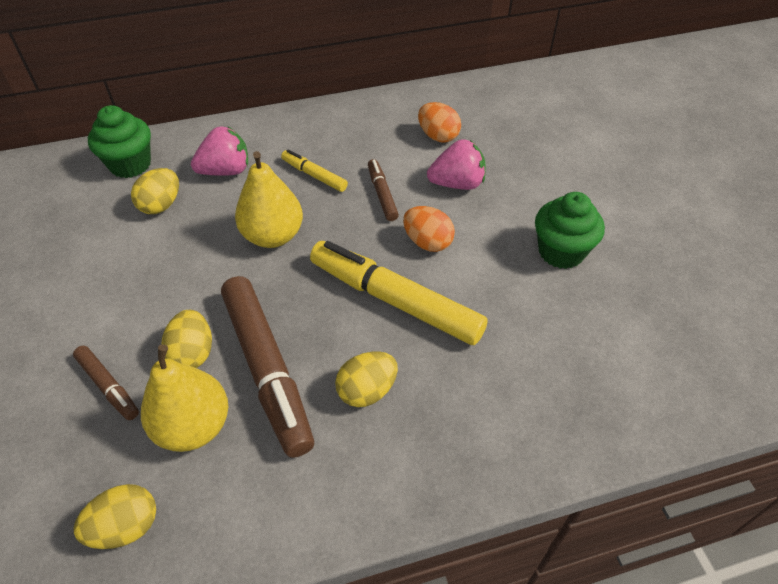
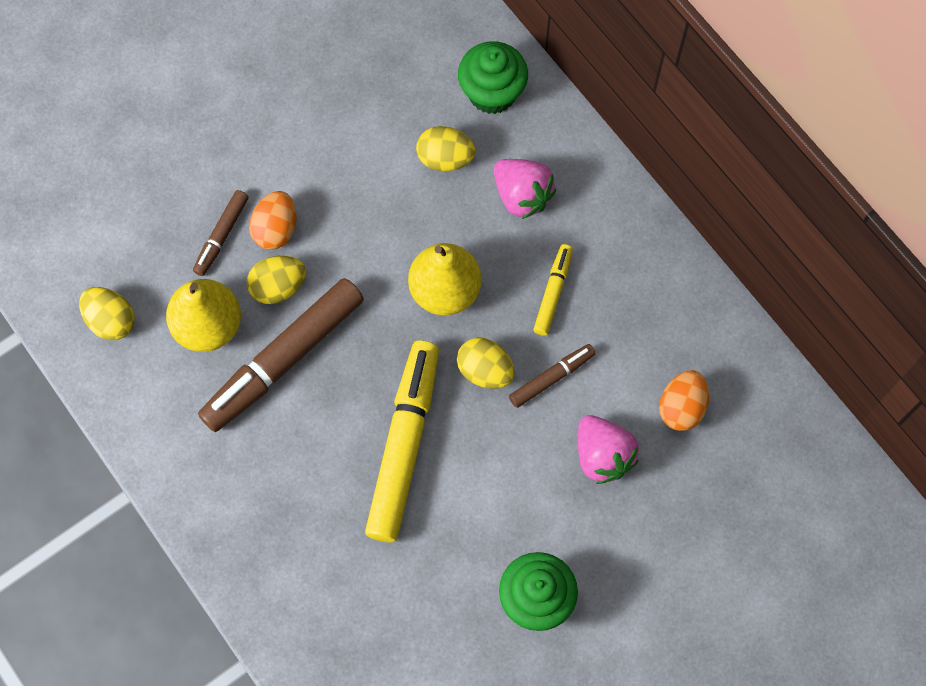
camera: 70 degrees right, 20 degrees up
(367, 391) = (291, 456): yellow egg -> yellow egg (485, 370)
(427, 242) = (496, 451): orange egg -> orange egg (276, 229)

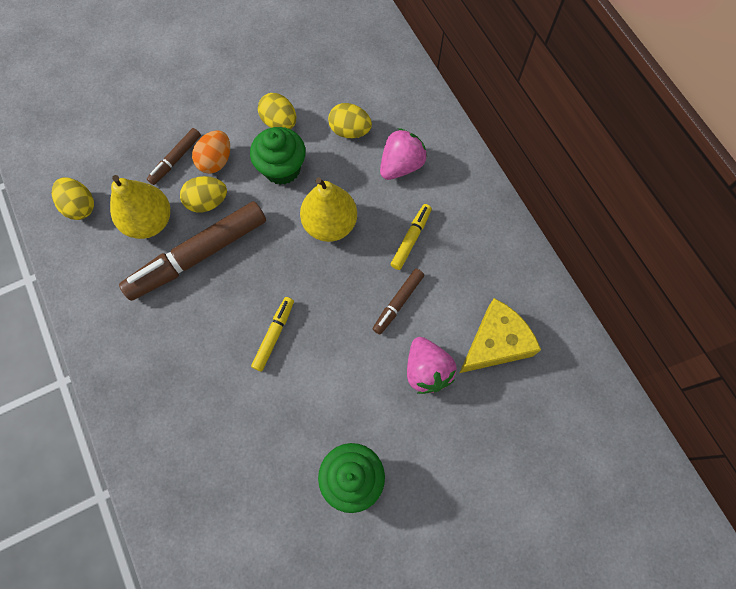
camera: 10 degrees right, 0 degrees up
(404, 445) = (274, 335): yellow marker -> yellow marker, size x0.49
(485, 370) = (348, 289): yellow egg -> yellow egg (279, 122)
(492, 93) = (393, 91): green cupcake -> green cupcake (282, 169)
(522, 196) = (401, 165): pink strawberry -> pink strawberry turned 105 degrees counterclockwise
(551, 378) = (398, 303): brown marker -> brown marker turned 150 degrees clockwise
(681, 407) = (495, 343): orange egg -> yellow cheese

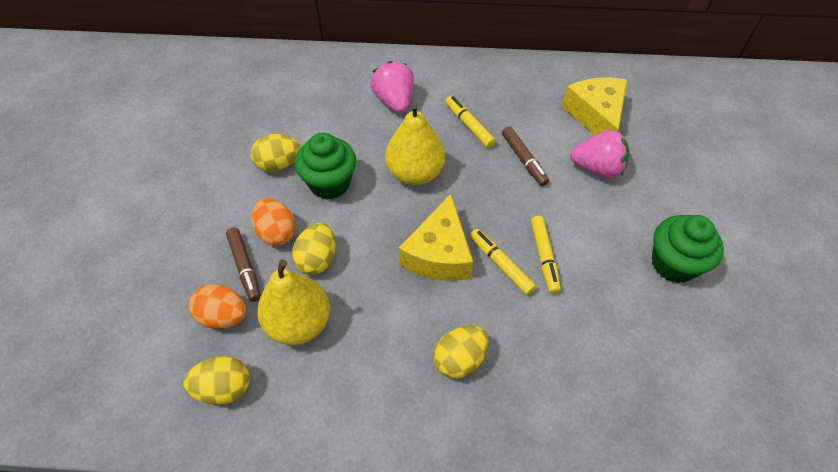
camera: 60 degrees left, 15 degrees down
(131, 172) = (223, 316): none -> orange egg
(198, 255) = (372, 293): brown marker -> none
(259, 284) = (439, 254): none -> yellow cheese
(300, 365) = (544, 257): none -> yellow marker
(350, 131) = (332, 119): yellow egg -> yellow egg (459, 359)

